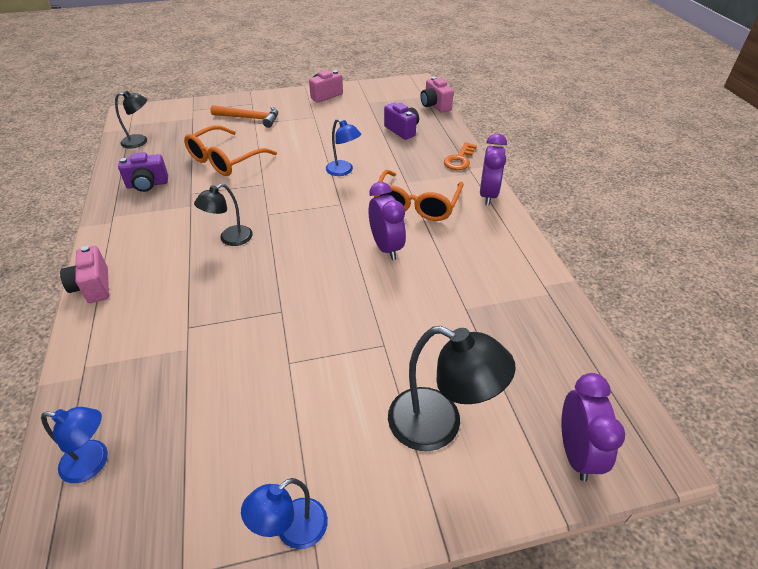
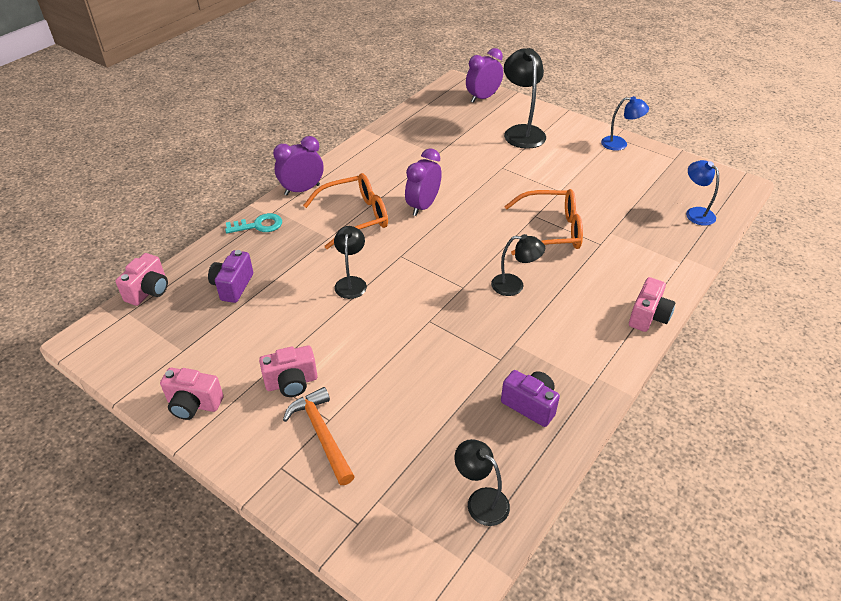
camera: 130 degrees left, 0 degrees up
(225, 159) = (424, 381): orange glasses -> orange glasses (550, 231)
(295, 122) = (291, 383): none -> pink camera
(343, 171) = (351, 282): blue lamp -> black lamp
(459, 159) = (258, 225): orange key -> turquoise key

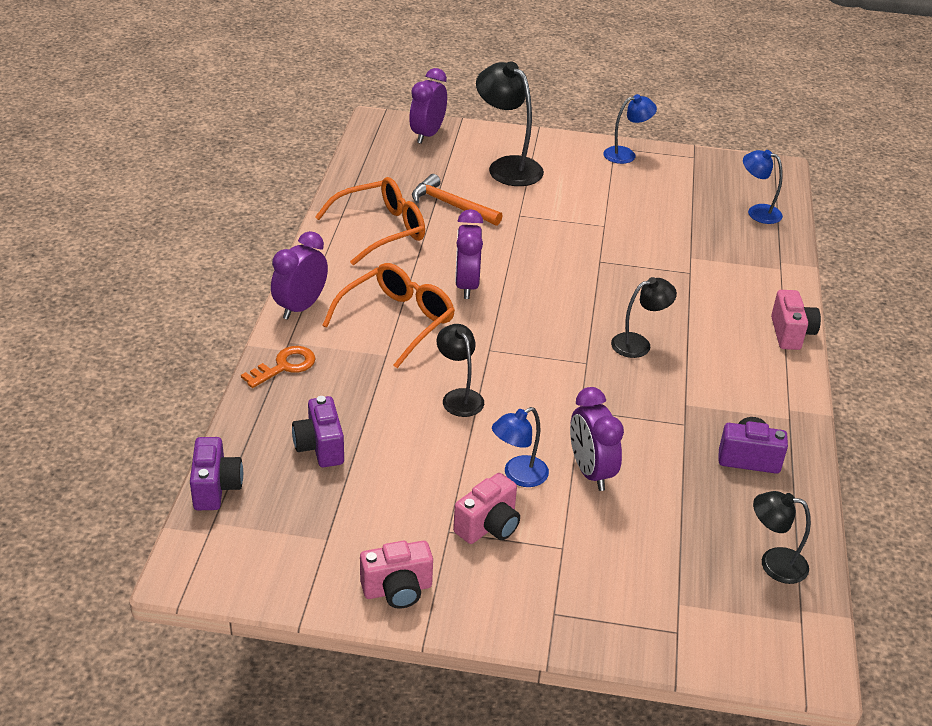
camera: 30 degrees left, 5 degrees down
(149, 291) = (216, 488): pink camera -> purple camera
(258, 225) = (284, 366): turquoise key -> orange key
(322, 434) = (568, 564): orange hammer -> orange hammer (451, 205)
(343, 353) = (518, 476): none -> blue lamp
(397, 370) = (590, 472): none -> purple clock
(550, 231) = (629, 273): orange glasses -> orange glasses (380, 230)

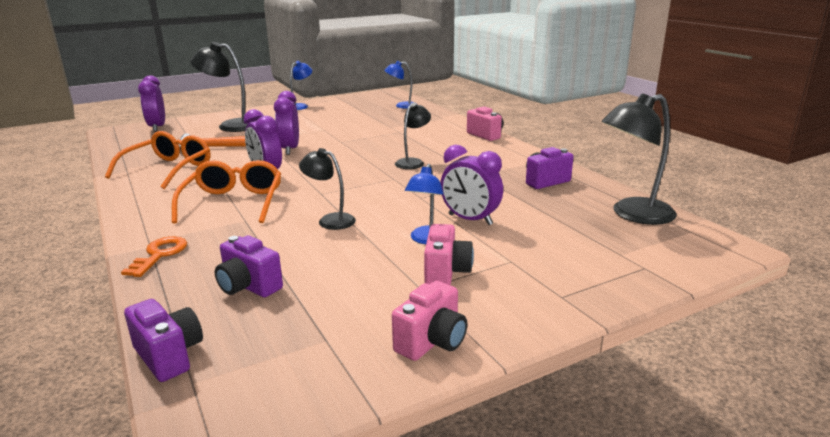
camera: 35 degrees left, 15 degrees down
(300, 307) = (139, 221): purple clock -> purple clock (289, 149)
(773, 563) = (633, 214): black lamp -> black lamp, size x1.66

